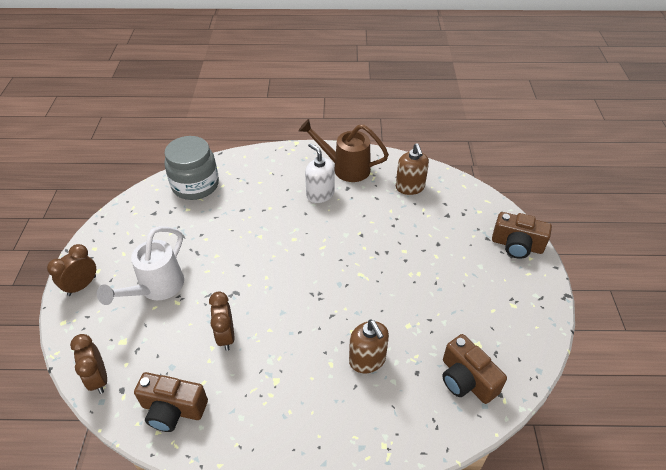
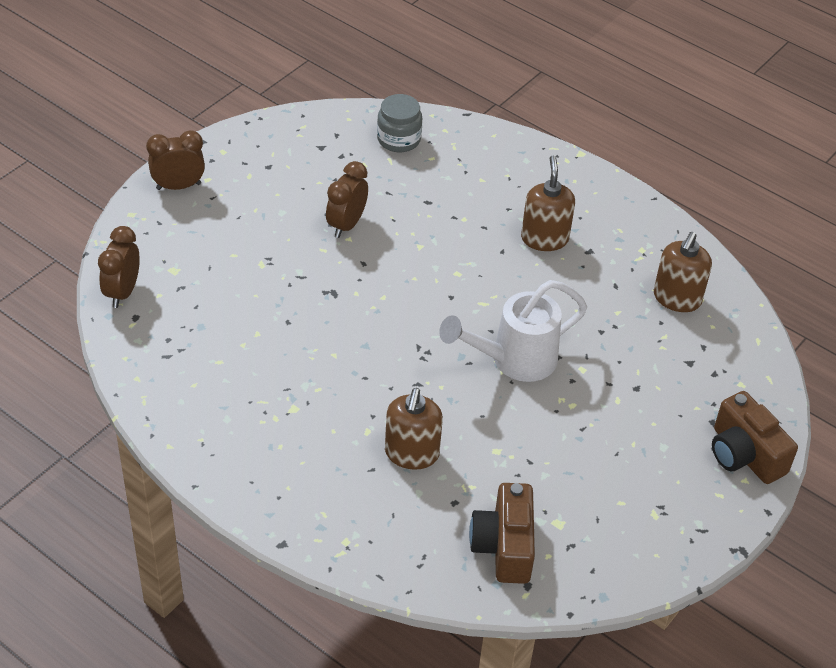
camera: 35 degrees right, 0 degrees up
(156, 289) = (251, 236): white watering can -> white watering can (513, 360)
(173, 409) = (168, 367): brown camera -> none
(195, 185) = (399, 139): grey jar -> grey jar, size x0.60
(226, 336) = (282, 331): brown clock -> brown clock (346, 225)
(320, 194) = (544, 238): white soap dispenser -> brown soap dispenser
(345, 168) = (613, 223): brown watering can -> none

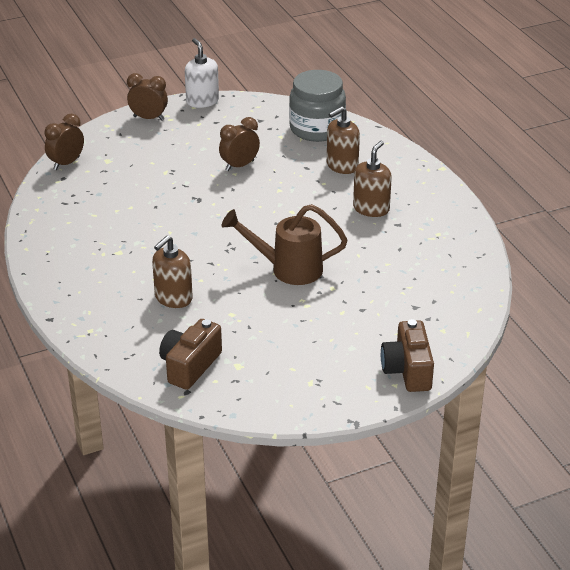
camera: 30 degrees right, 10 degrees down
(228, 139) = (202, 101): none -> white soap dispenser
(399, 139) = (317, 129): grey jar -> grey jar, size x1.65
(513, 360) = (287, 269): white watering can -> brown watering can
(677, 298) = (439, 268): brown soap dispenser -> brown soap dispenser (342, 166)

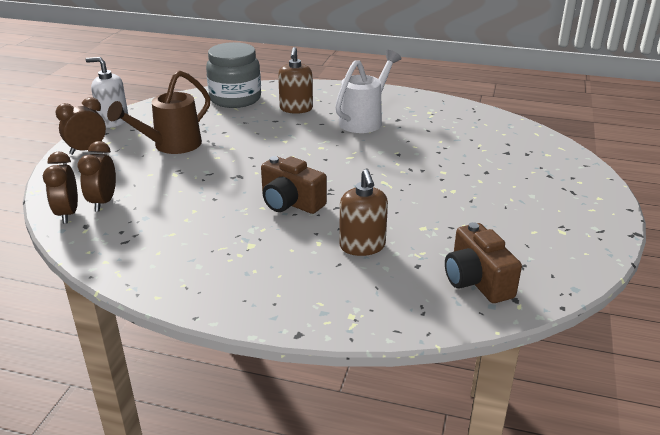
camera: 50 degrees left, 5 degrees down
(239, 166) = (226, 142): brown clock -> brown clock (103, 202)
(287, 269) = (394, 179): brown watering can -> brown watering can (170, 146)
(371, 208) = (365, 120): brown soap dispenser -> white watering can
(407, 370) = (585, 185): brown camera -> brown camera (290, 203)

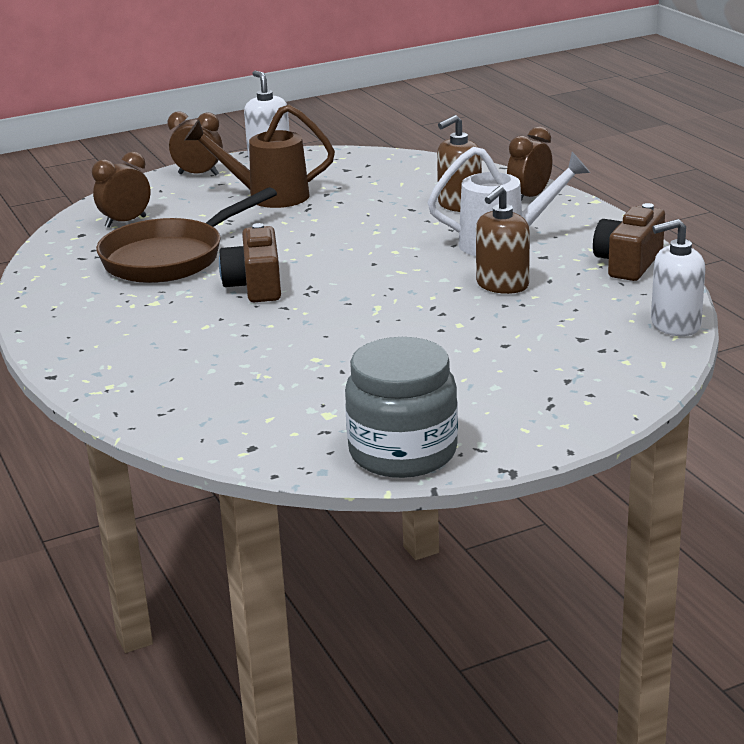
camera: 50 degrees right, 5 degrees down
(68, 214) = (87, 220): brown clock -> brown clock (529, 197)
(194, 211) = (170, 258): none -> brown pan
(235, 99) = (422, 173): grey jar -> grey jar (403, 452)
(362, 246) = (231, 346): brown soap dispenser -> brown soap dispenser (502, 285)
(477, 281) = (256, 418): brown camera -> brown camera (628, 263)
(524, 128) = (675, 325): none -> white soap dispenser

